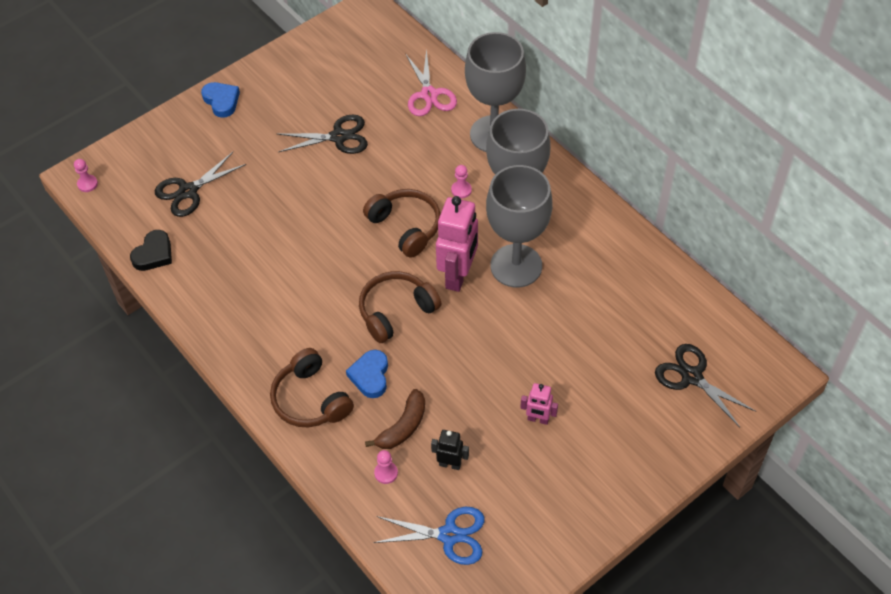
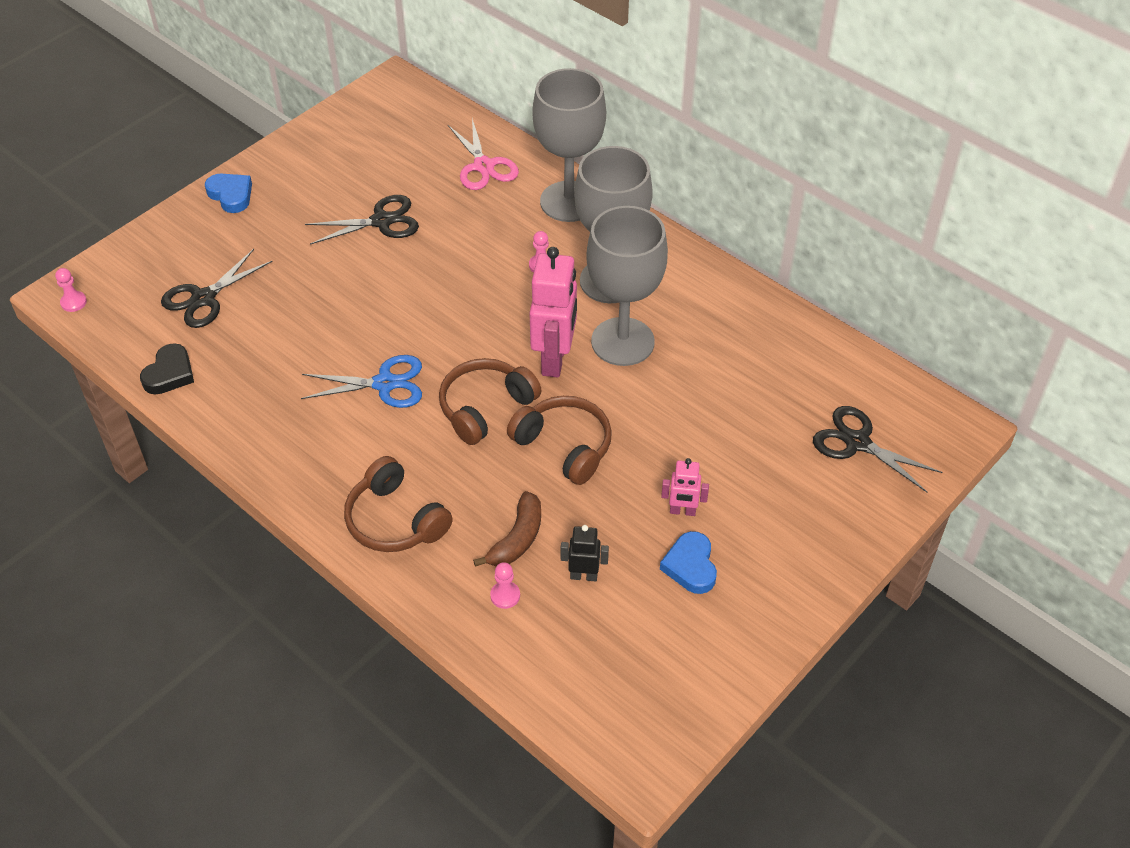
camera: 10 degrees left, 5 degrees down
(370, 376) = (466, 484): blue heart -> blue heart (690, 566)
(406, 227) = (481, 312): brown headphones -> brown headphones (564, 446)
(449, 535) = (598, 660): blue scissors -> blue scissors (385, 384)

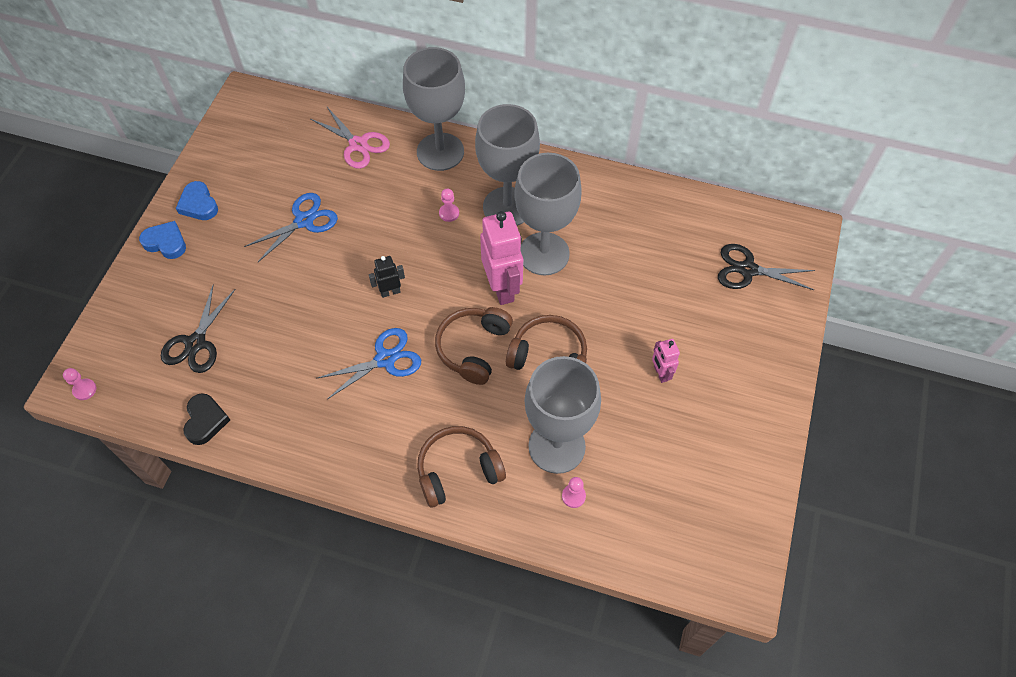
camera: 25 degrees left, 10 degrees up
(382, 221) = (304, 221): black scissors -> blue scissors
(395, 520) = (458, 470): brown headphones -> brown headphones turned 135 degrees clockwise
(517, 539) = (556, 446): brown banana -> grey goblet
(584, 576) = (620, 455): black robot -> black robot (390, 292)
(682, 511) = (660, 373): pink robot -> pink robot turned 90 degrees clockwise
(690, 566) = (689, 414): blue heart -> blue heart (199, 204)

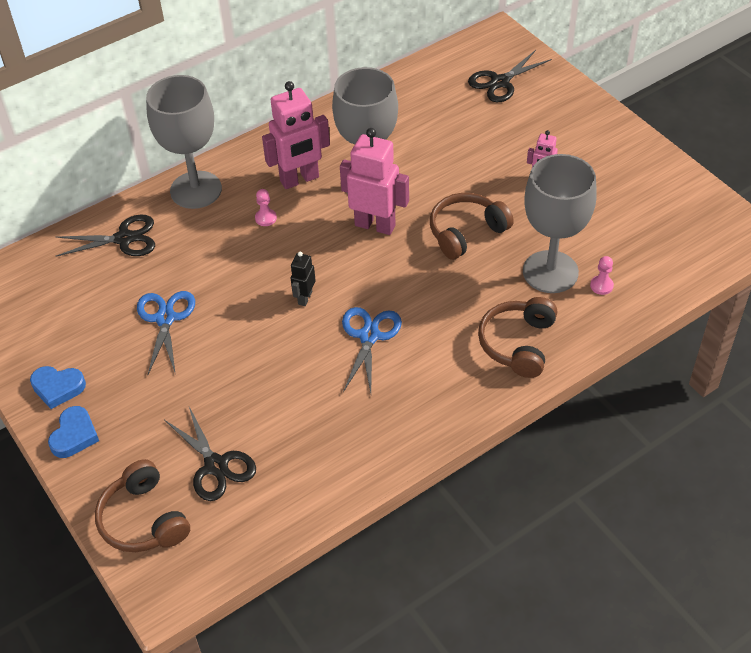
camera: 50 degrees left, 10 degrees down
(84, 390) = (179, 583): pink pawn -> none
(166, 242) = (74, 435): blue heart -> blue heart turned 135 degrees clockwise
(205, 421) = (308, 498): black heart -> none
(358, 145) = (124, 239): pink scissors -> black scissors
(473, 348) = (414, 274): brown headphones -> brown headphones (143, 519)
(507, 207) = (299, 179): grey goblet -> pink robot

